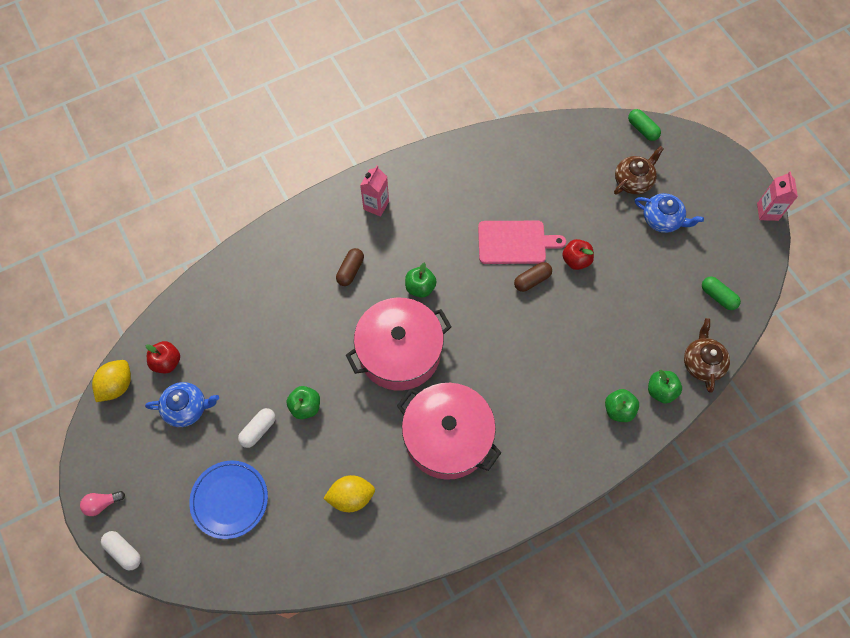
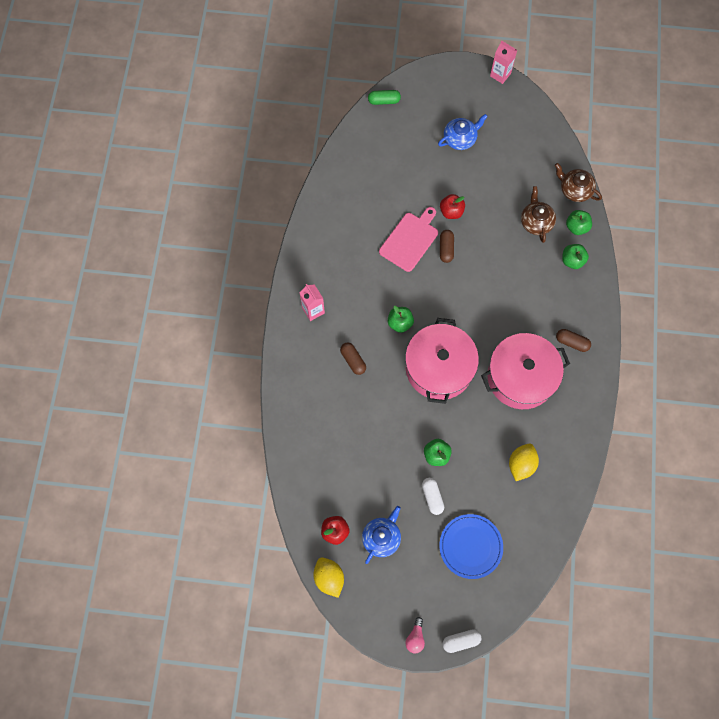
camera: 55 degrees left, 5 degrees up
(525, 466) = (571, 342): none -> brown capsule
(633, 181) = (418, 135): brown teapot -> brown teapot (536, 222)
(718, 296) = (537, 147): green capsule -> none

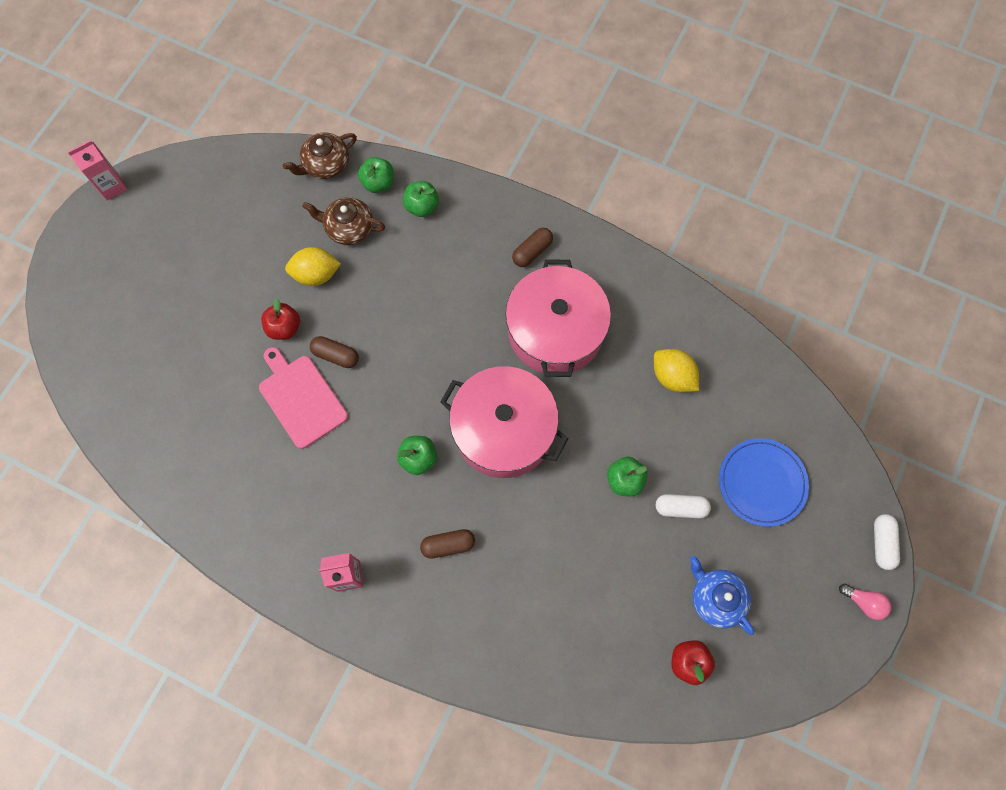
camera: 70 degrees left, 0 degrees up
(329, 578) = (752, 695): yellow lemon -> yellow lemon (316, 275)
(384, 101) = (68, 353): green capsule -> none
(460, 139) = (181, 274): blue teapot -> none

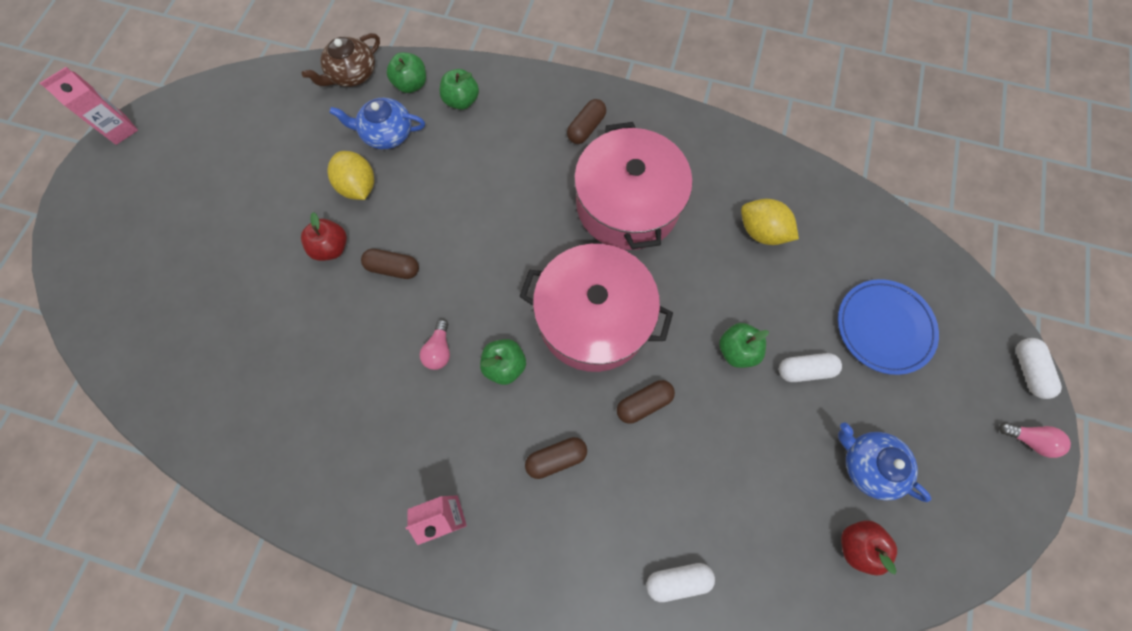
camera: 10 degrees left, 0 degrees up
(301, 398) = (361, 321): pink cutting board -> none
(316, 275) = (358, 186): yellow lemon -> yellow lemon turned 75 degrees clockwise
(349, 228) = (387, 133): brown teapot -> blue teapot
(364, 435) = (439, 350): none -> pink light bulb
(530, 662) = (677, 580): none -> white capsule
(532, 512) = (644, 403): none -> brown capsule

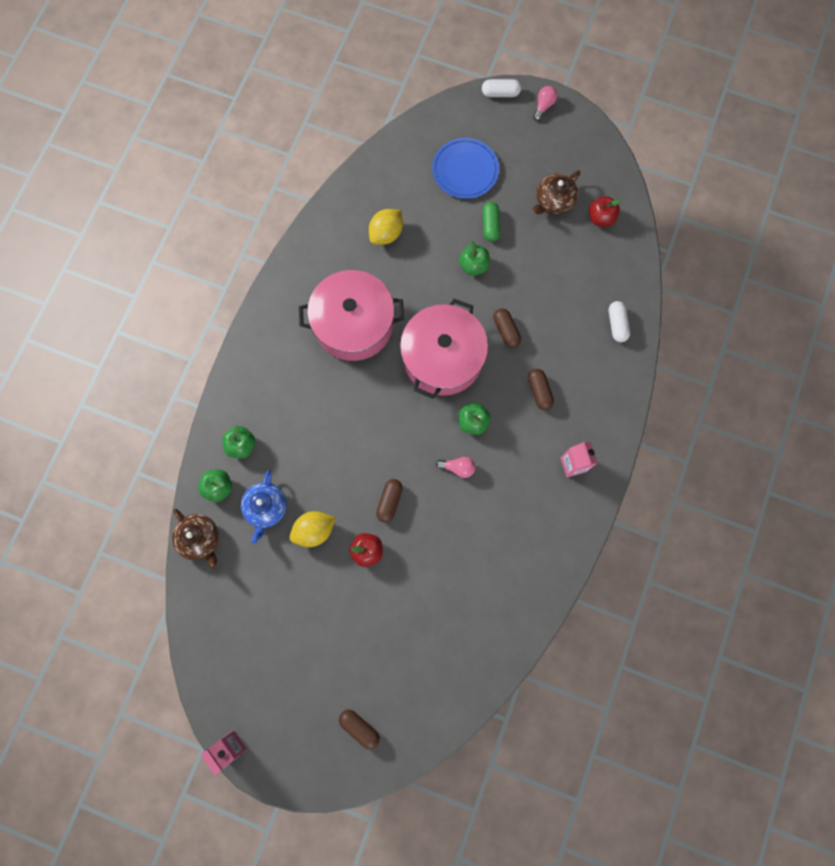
camera: 85 degrees left, 5 degrees up
(586, 128) = (281, 347): brown capsule -> brown capsule (359, 727)
(804, 370) = (490, 225): white capsule -> green capsule
(868, 465) = (554, 200): blue teapot -> brown teapot

